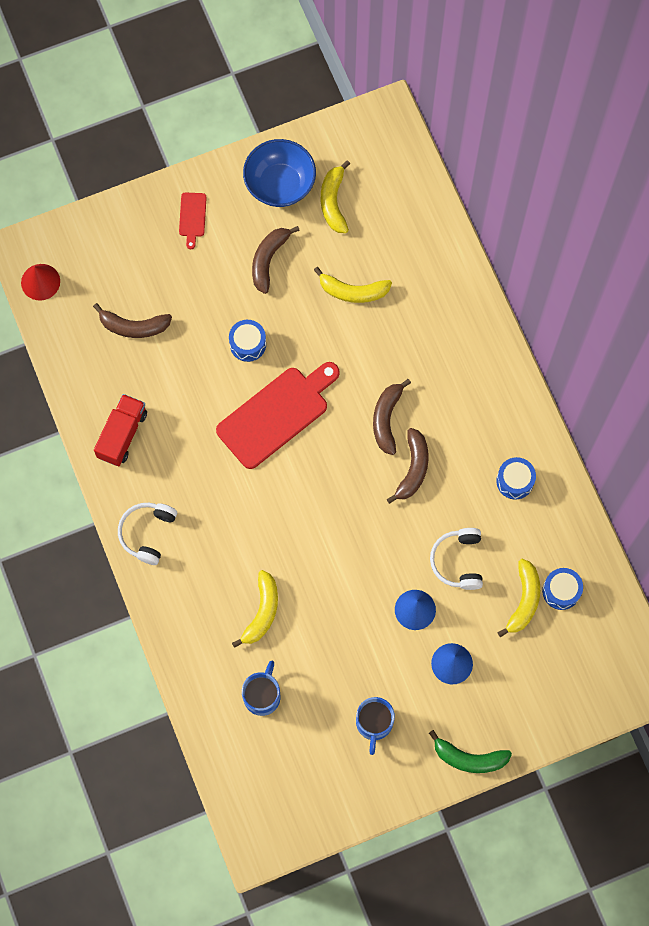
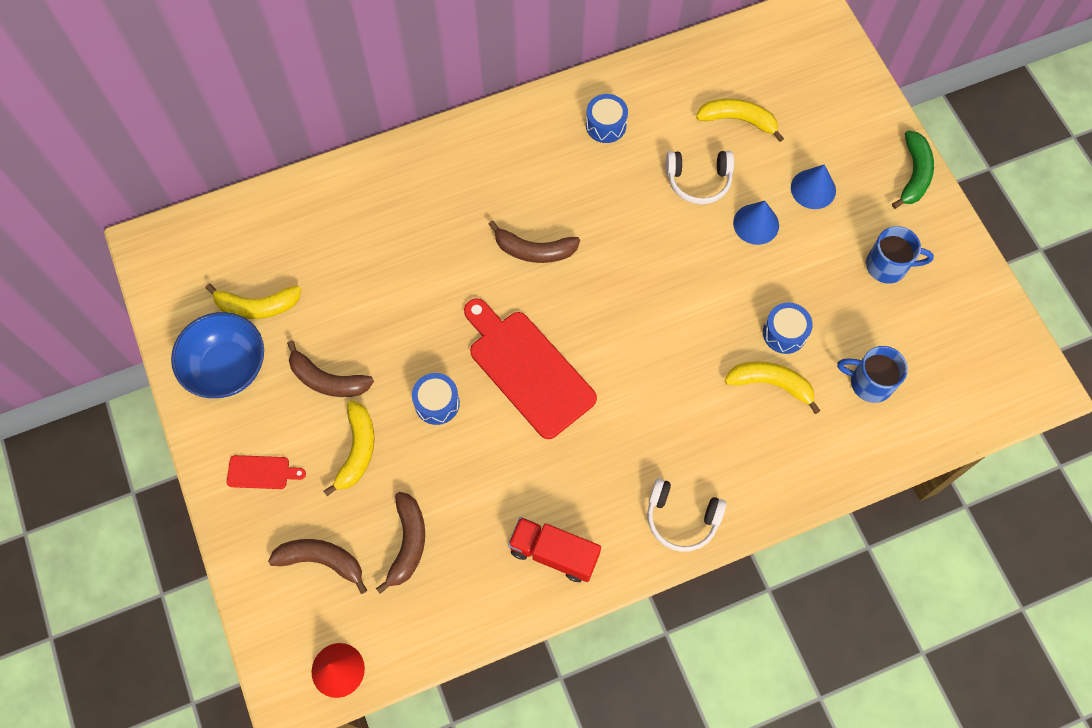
camera: 90 degrees left, 5 degrees down
(353, 291) = (374, 285): yellow banana -> yellow banana (357, 450)
(413, 469) = (593, 224): brown banana -> brown banana (322, 561)
(561, 591) = (726, 86): blue drum -> blue drum (784, 333)

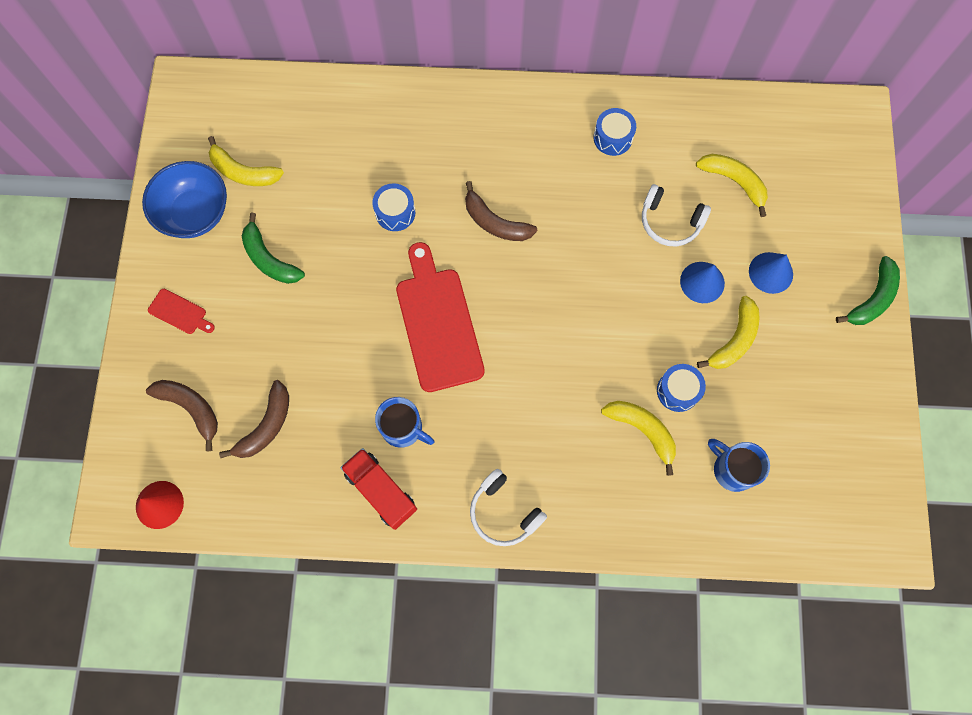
camera: 25 degrees right, 5 degrees up
(327, 380) = (269, 259): brown banana -> green banana
(357, 450) = (264, 329): yellow banana -> yellow banana (734, 340)
(437, 403) = (348, 318): blue drum -> blue drum (395, 212)
(888, 266) = (804, 372): blue mug -> blue mug (403, 428)

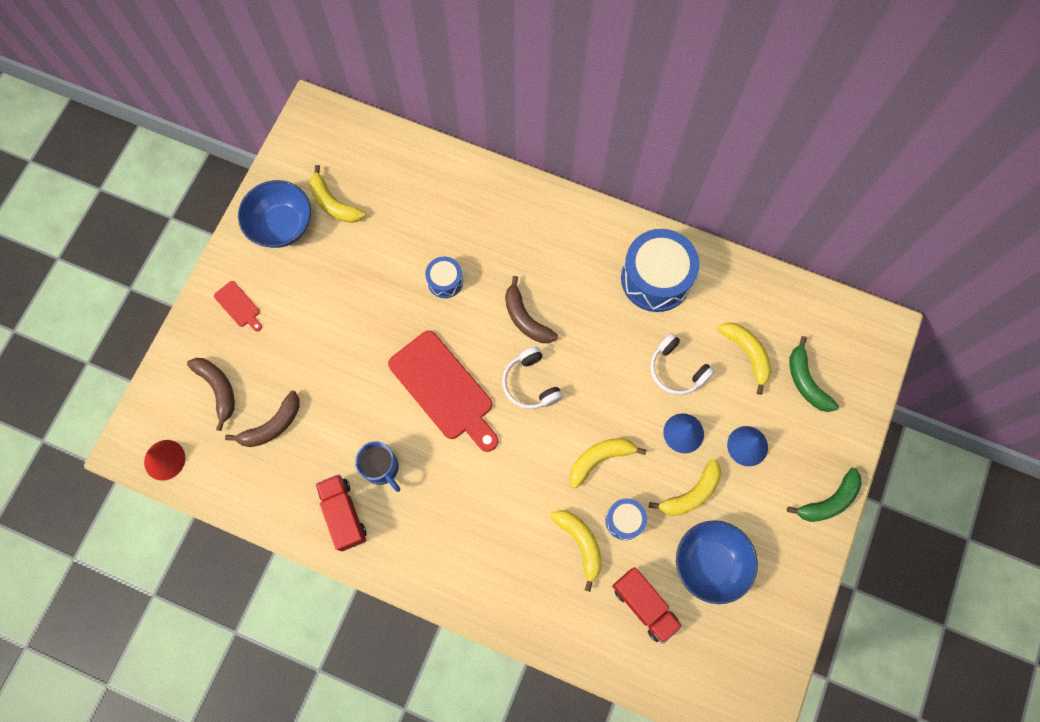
camera: 20 degrees right, 0 degrees up
(269, 259) = (327, 285): green banana -> green banana (806, 381)
(438, 323) = (444, 389): red cutting board -> red cutting board turned 135 degrees clockwise
(504, 512) = (437, 570): white headphones -> white headphones (530, 383)
(612, 138) = (656, 278): blue drum -> blue drum, size x1.97
(628, 338) = (600, 459): none -> yellow banana
(732, 469) = (644, 605): blue mug -> red truck
(780, 402) = (710, 563): none -> blue bowl

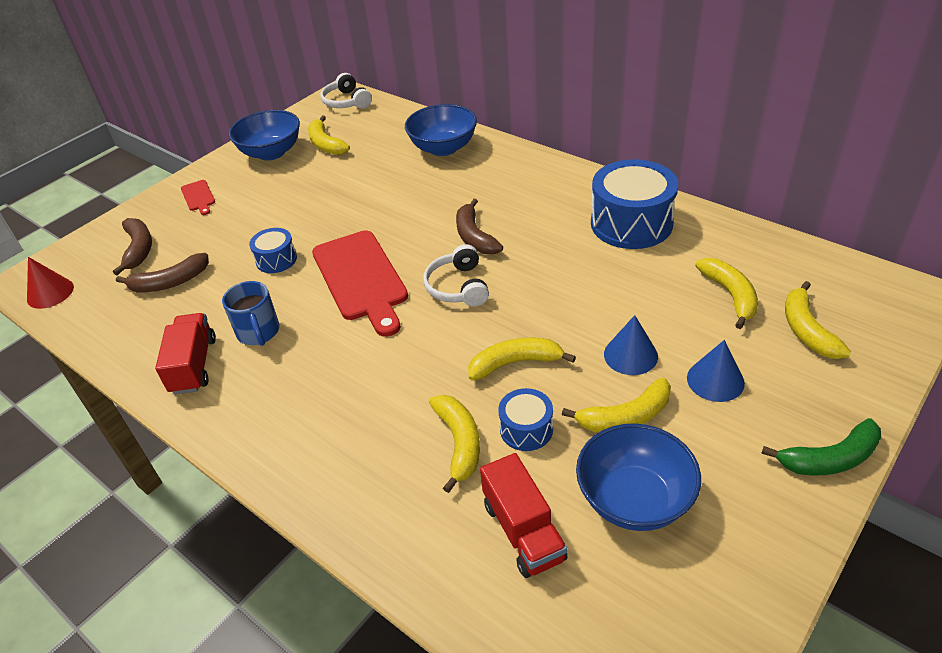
camera: 20 degrees right, 30 degrees down
(445, 281) = (403, 202): blue drum -> blue drum (276, 260)
(457, 193) = (443, 148): none -> blue bowl
(676, 370) = (636, 298): white headphones -> white headphones (346, 102)
(806, 381) = (807, 330): green banana -> yellow banana

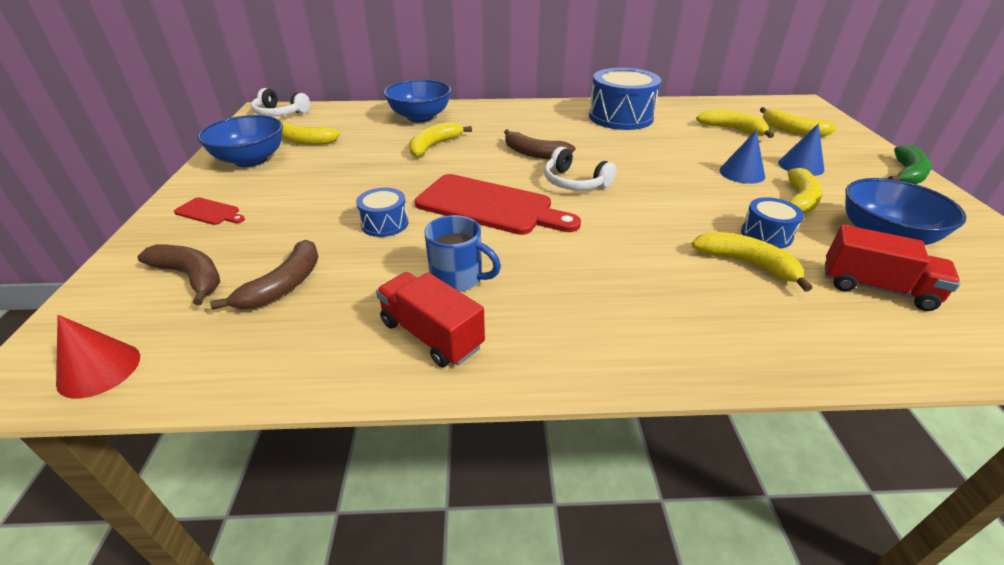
camera: 45 degrees left, 5 degrees down
(515, 363) = (691, 205): yellow banana -> yellow banana (434, 146)

